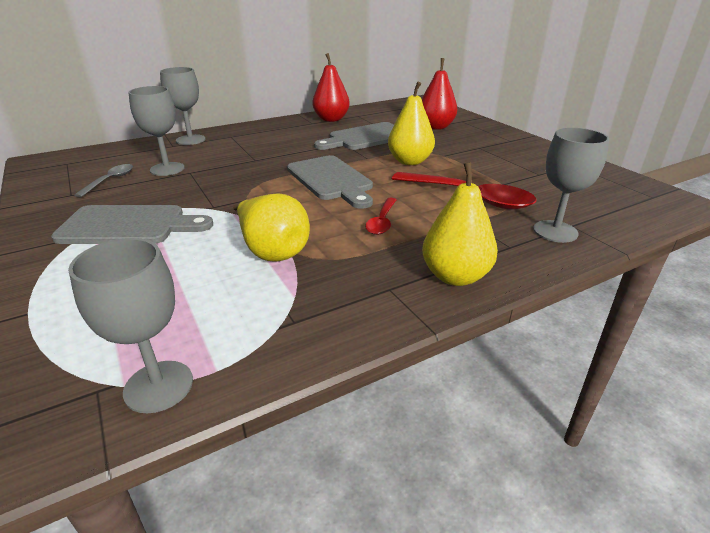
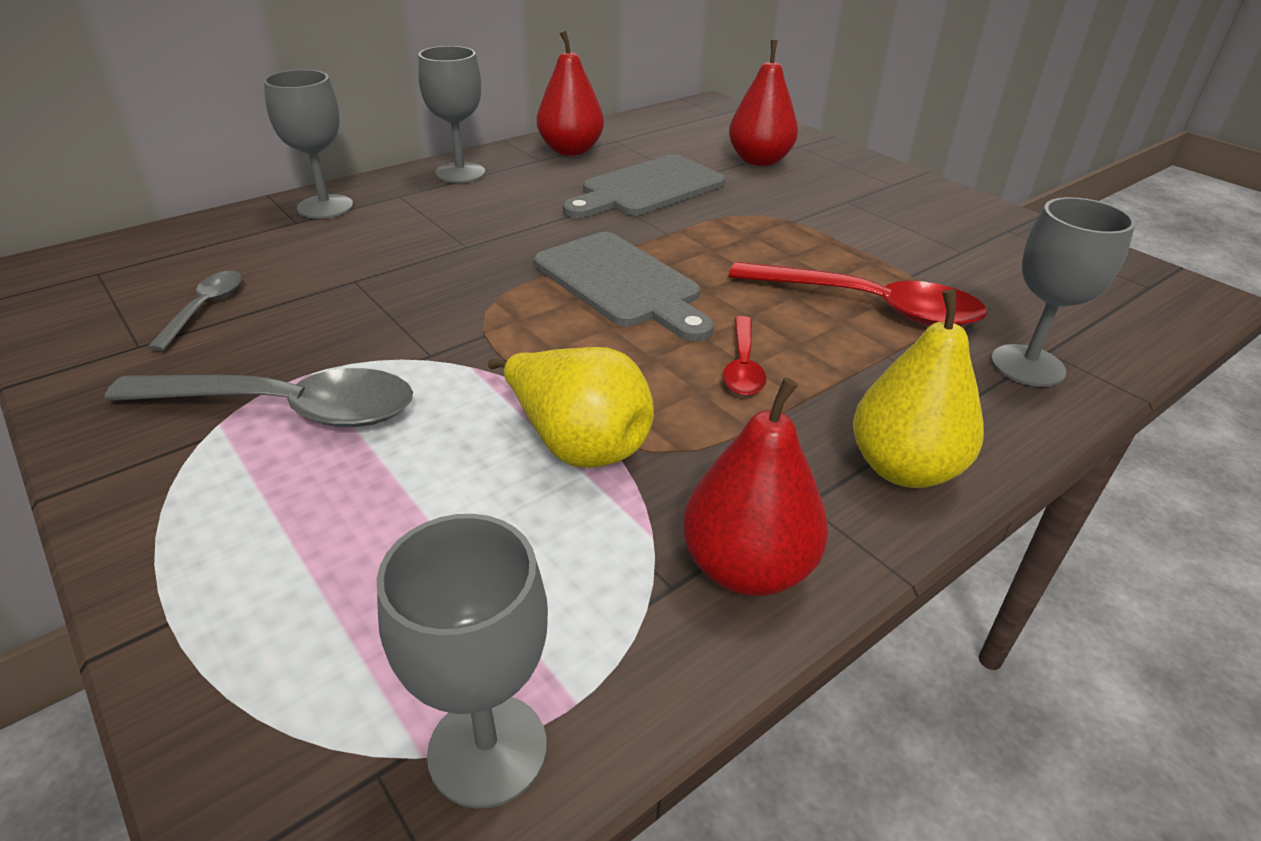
camera: 10 degrees left, 5 degrees up
(129, 226) = (285, 409): grey cutting board -> grey spoon
(167, 169) = (307, 276): grey goblet -> grey goblet (460, 173)
(340, 316) = (747, 568): none -> red pear
(409, 161) = (742, 237): yellow pear -> none

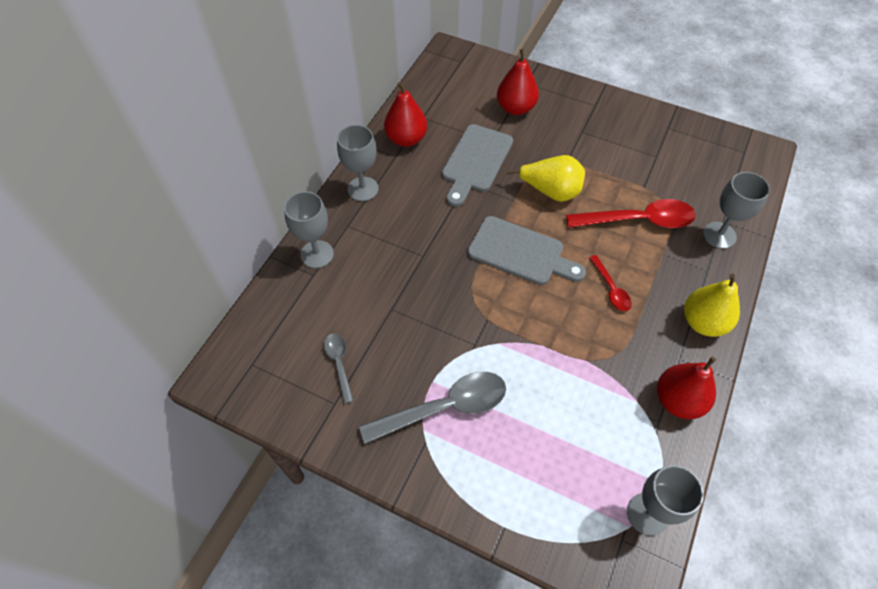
camera: 25 degrees left, 20 degrees up
(577, 444) = (578, 368): yellow pear -> yellow pear (550, 191)

